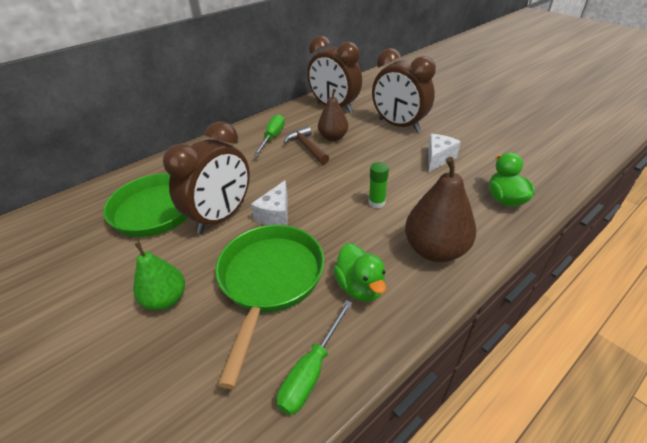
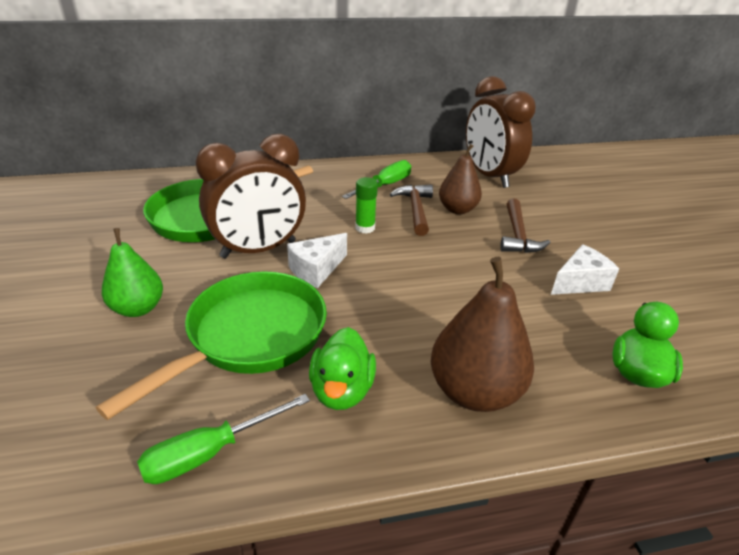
camera: 25 degrees right, 5 degrees down
(376, 202) = (447, 304): green glue stick -> green glue stick (365, 228)
(382, 142) = (518, 235): none -> brown hammer
(399, 125) = (558, 223): brown clock -> none

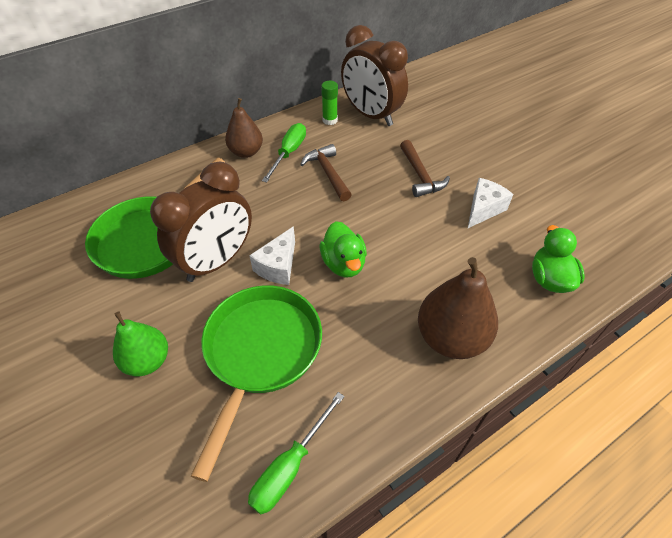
camera: 20 degrees left, 15 degrees up
(342, 390) = (358, 374): green duck -> green duck (343, 263)
(365, 228) = (295, 207): green glue stick -> green glue stick (330, 120)
(457, 209) = (362, 162): brown pear -> brown pear (246, 152)

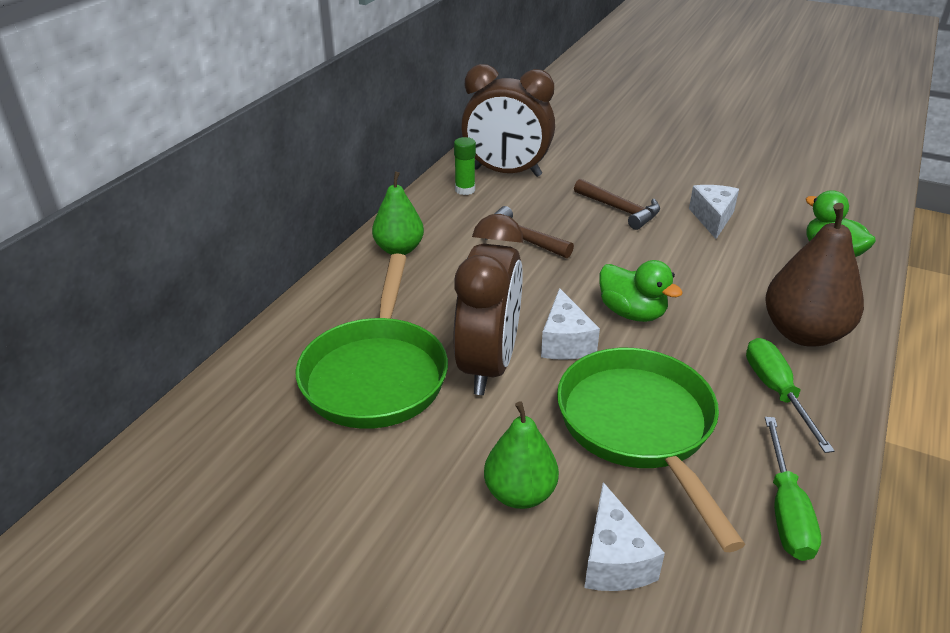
camera: 30 degrees left, 15 degrees down
(154, 436) = (614, 560): none -> white cheese
(246, 152) = (399, 249): brown pear -> green pear
(289, 153) = (453, 234): green screwdriver -> green screwdriver (776, 392)

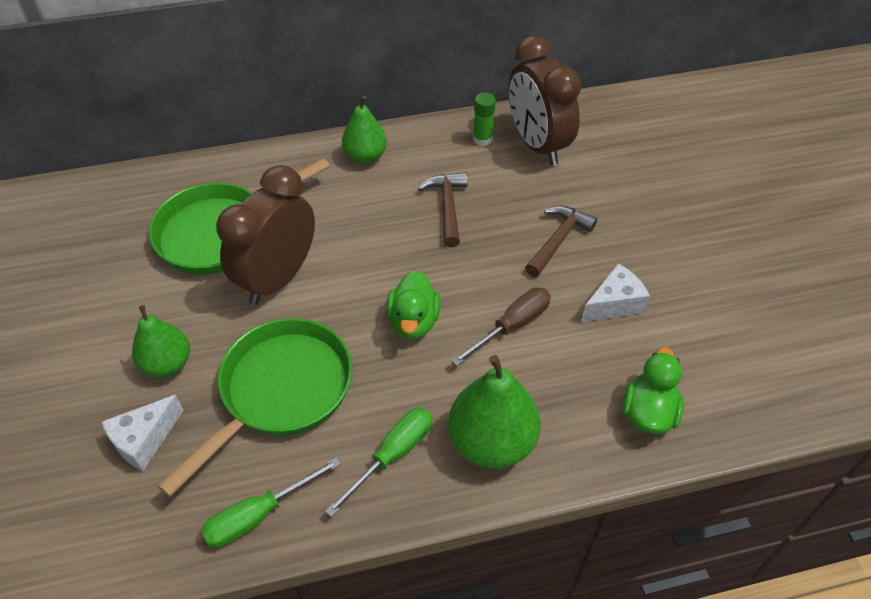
camera: 50 degrees right, 15 degrees up
(488, 365) = (278, 278): brown clock -> brown clock turned 150 degrees clockwise
(565, 342) = (340, 303): white cheese -> none
(620, 210) = (558, 240): brown hammer -> brown hammer turned 150 degrees counterclockwise
(688, 269) = (512, 326): none -> brown screwdriver
(803, 333) = (492, 442): brown pear -> green pear

